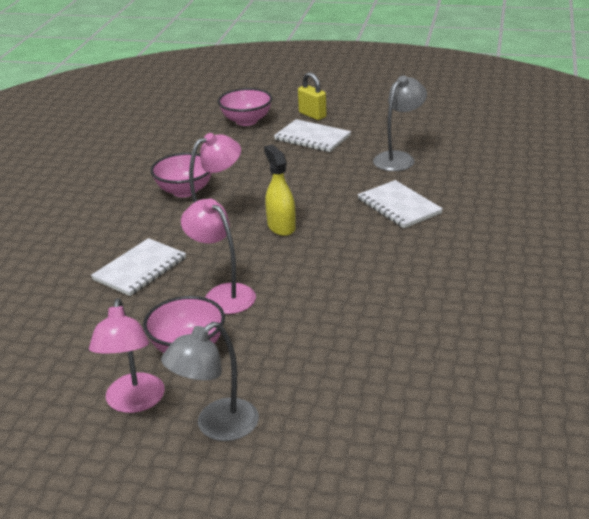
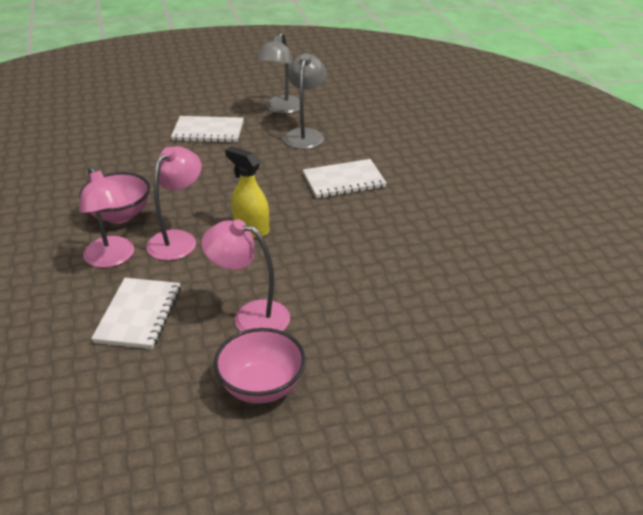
camera: 30 degrees left, 5 degrees up
(134, 402) = (254, 470): pink lamp -> pink lamp (113, 258)
(217, 427) = (362, 464): grey lamp -> grey lamp (281, 109)
(246, 121) = (127, 127): pink bowl -> none
(312, 115) = (190, 109): yellow padlock -> none
(399, 206) = (344, 181): white notebook -> white notebook turned 45 degrees counterclockwise

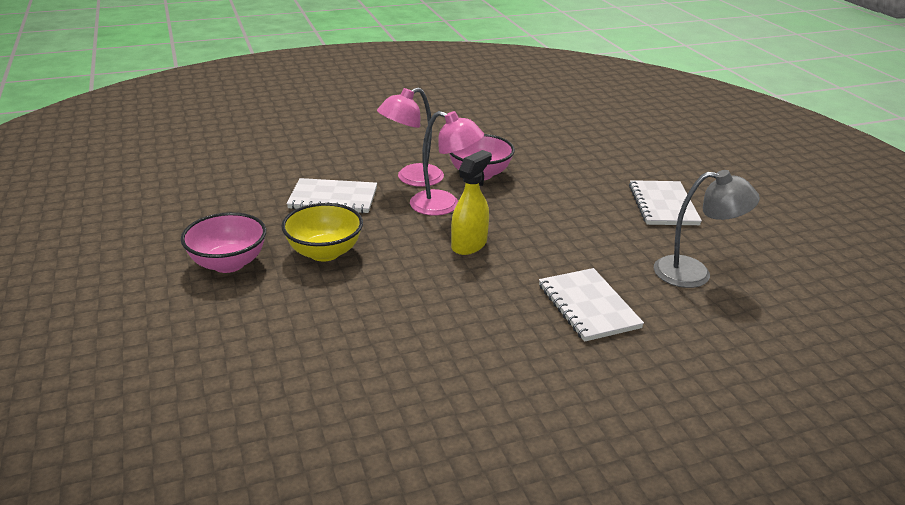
camera: 85 degrees right, 5 degrees down
(250, 316) = (324, 252): pink lamp -> yellow bowl
(281, 109) = (753, 251): grey lamp -> none

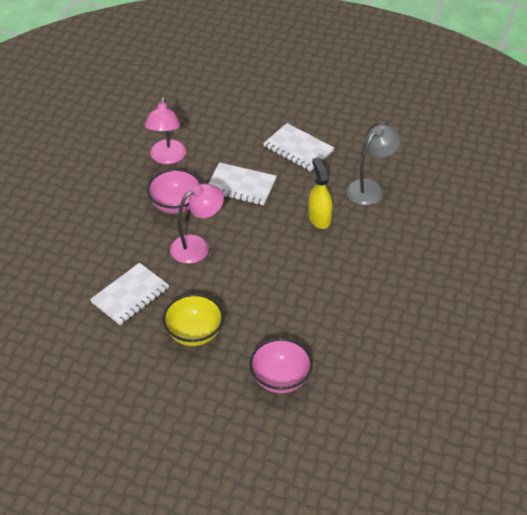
camera: 50 degrees left, 15 degrees up
(228, 263) = (160, 386): pink bowl -> pink bowl (280, 379)
(412, 178) = (146, 241): pink lamp -> pink lamp (167, 158)
(469, 244) = (252, 261): yellow spray bottle -> yellow spray bottle (319, 218)
(588, 306) = (357, 251): white notebook -> white notebook (241, 185)

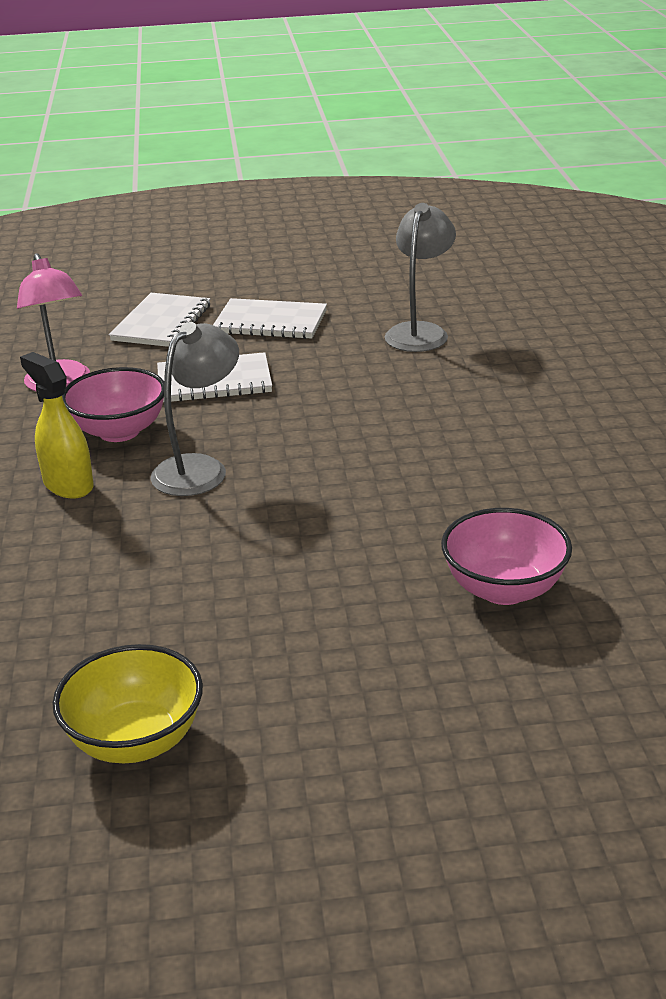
camera: 25 degrees left, 15 degrees down
(130, 295) = (124, 567): white notebook -> white notebook (162, 323)
(194, 333) = (290, 580): yellow bowl -> yellow bowl (135, 740)
(197, 246) = (199, 468): pink lamp -> grey lamp
(319, 218) = (374, 381): yellow spray bottle -> yellow spray bottle (68, 485)

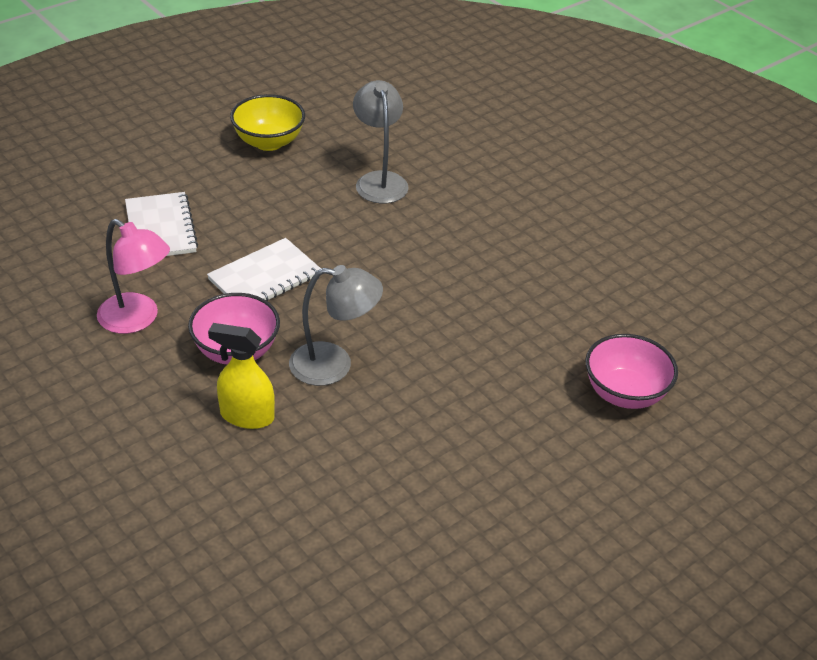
camera: 35 degrees left, 10 degrees up
(135, 740) = (505, 602): yellow bowl -> yellow bowl (269, 142)
(199, 468) = (334, 365): grey lamp -> grey lamp turned 90 degrees clockwise
(270, 322) = (253, 202): white notebook -> none

